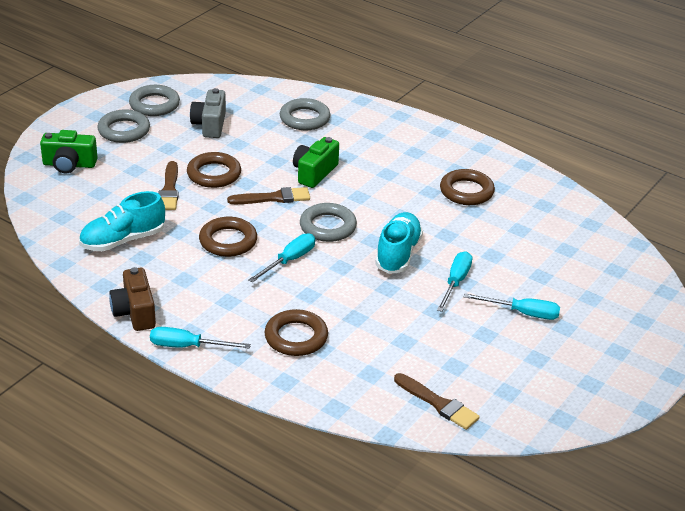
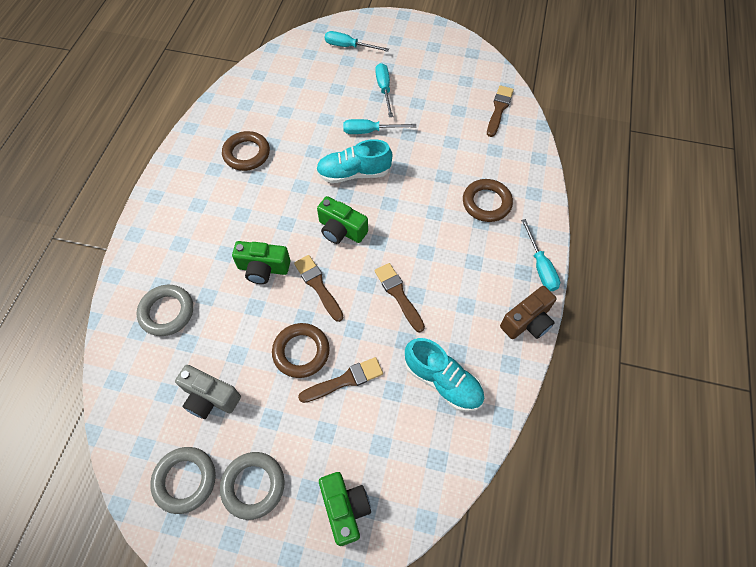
camera: 110 degrees left, 25 degrees up
(210, 125) = (210, 398): grey camera -> grey camera turned 45 degrees clockwise
(228, 241) = (398, 294): brown ring -> brown brush
(289, 261) = (401, 240): turquoise screwdriver -> turquoise screwdriver (349, 47)
(328, 227) = (341, 230): grey ring -> green camera

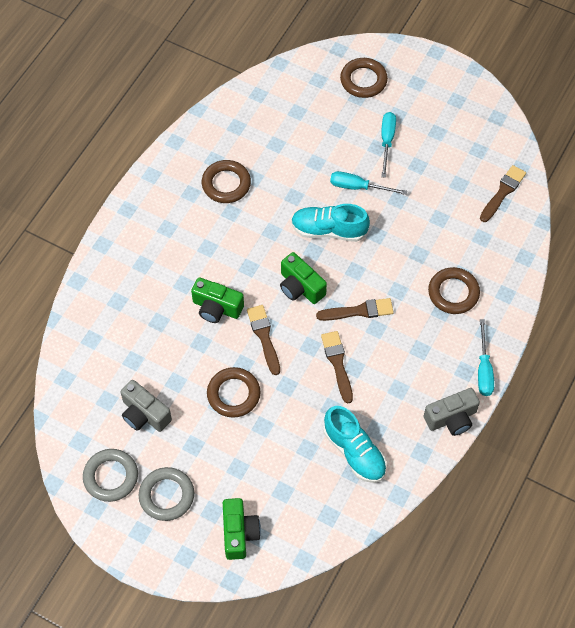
camera: 15 degrees right, 0 degrees up
(167, 312) = (120, 328): grey ring -> none
(345, 380) = (266, 429): brown brush -> brown brush (359, 311)
(349, 47) = (363, 80): turquoise screwdriver -> brown ring
(527, 321) = (451, 418): brown camera -> grey camera

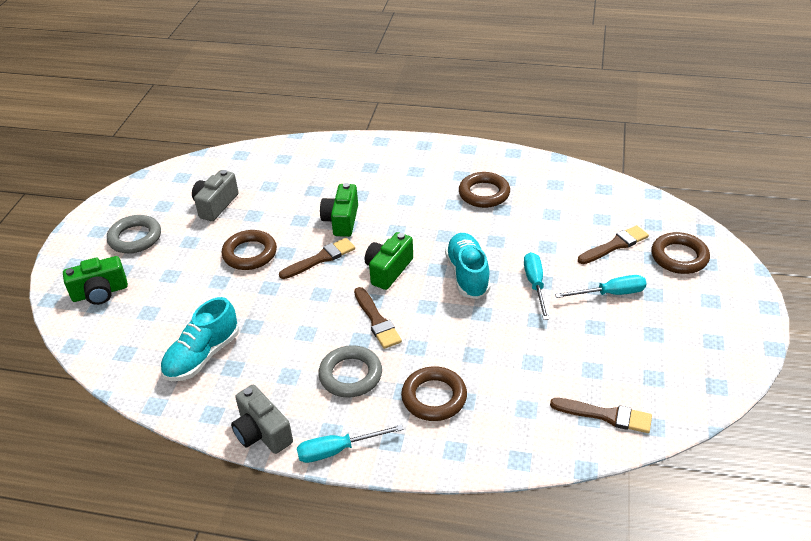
camera: 75 degrees right, 20 degrees down
(111, 477) = (150, 202): grey ring -> grey ring (350, 375)
(337, 363) = (306, 319): brown brush -> brown brush (615, 245)

